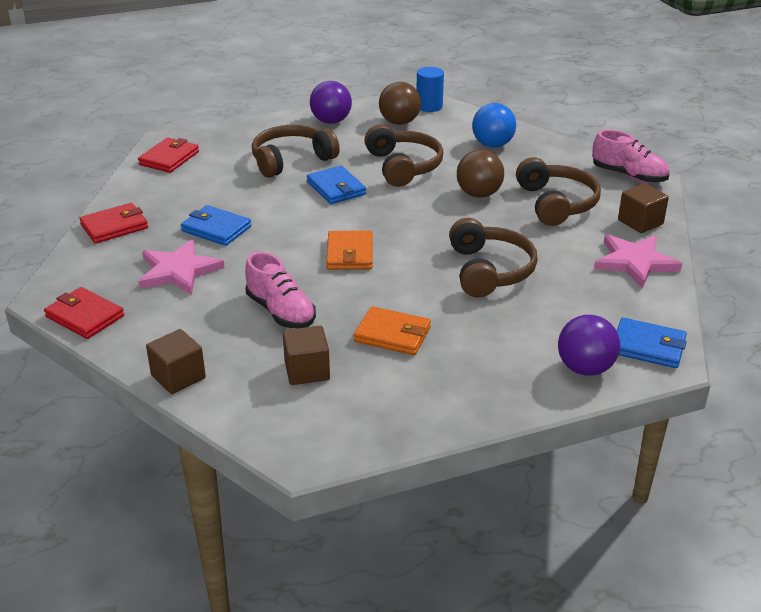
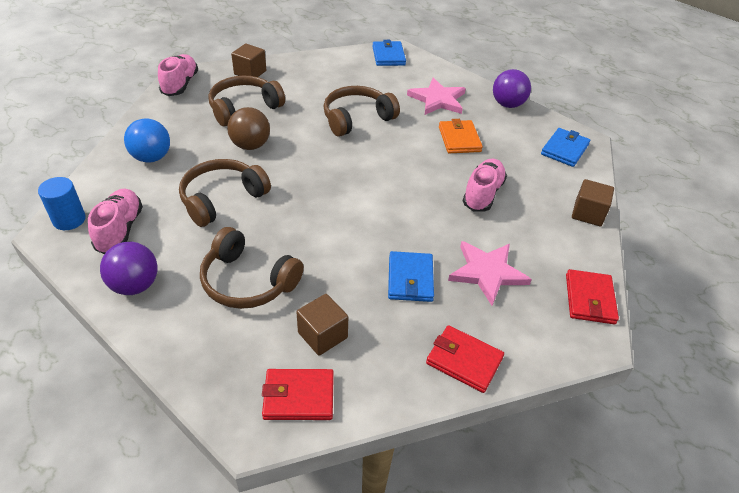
camera: 120 degrees left, 10 degrees up
(307, 370) = (525, 162): brown cube -> brown cube (322, 335)
(336, 188) = (288, 228): blue wallet -> blue wallet (564, 149)
(349, 254) = (386, 185): orange wallet -> none
(399, 122) = (120, 230): brown ball -> pink shoe
(585, 368) = (425, 71): purple ball -> purple ball (507, 104)
(634, 262) = (304, 69): pink star -> pink star (437, 100)

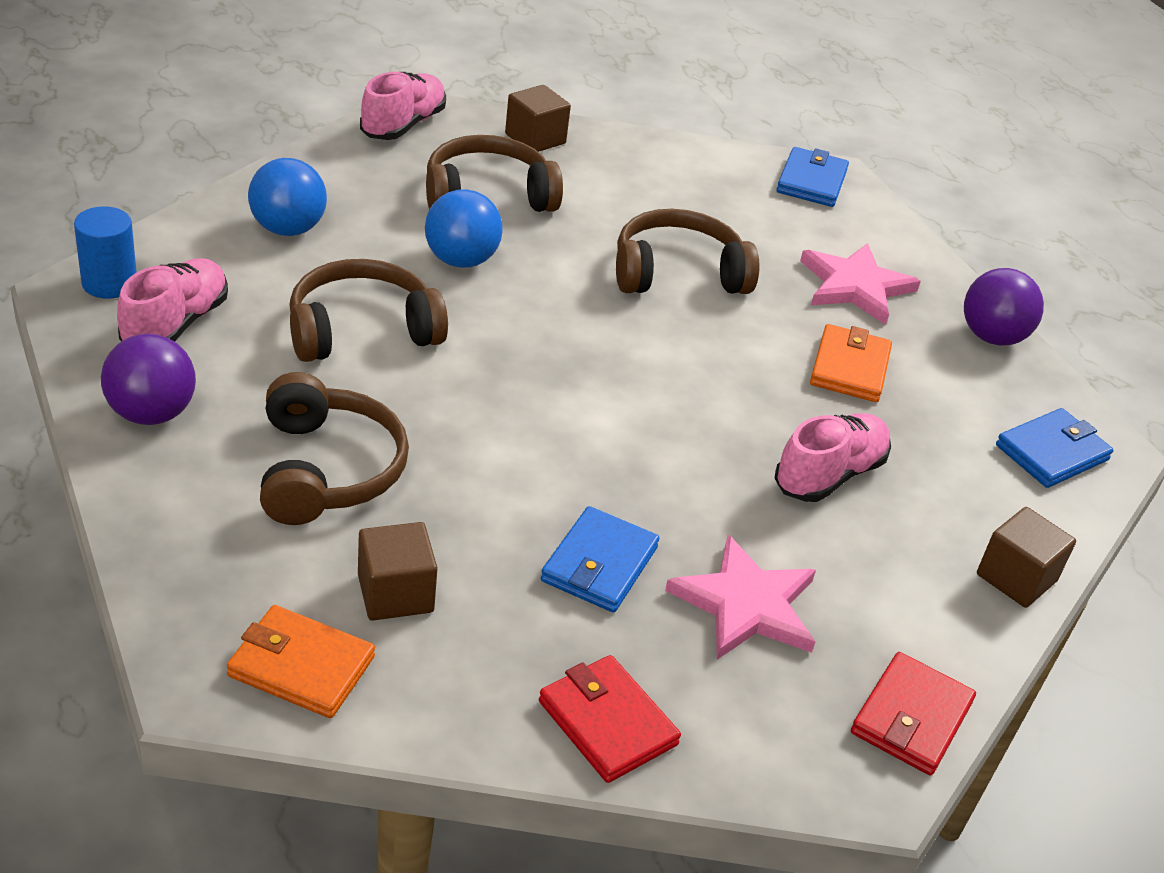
camera: 20 degrees right, 5 degrees down
(248, 281) = (326, 470): brown headphones -> brown headphones turned 150 degrees counterclockwise
(250, 145) = (461, 260): brown ball -> blue ball
(299, 396) = (301, 666): red wallet -> orange wallet

